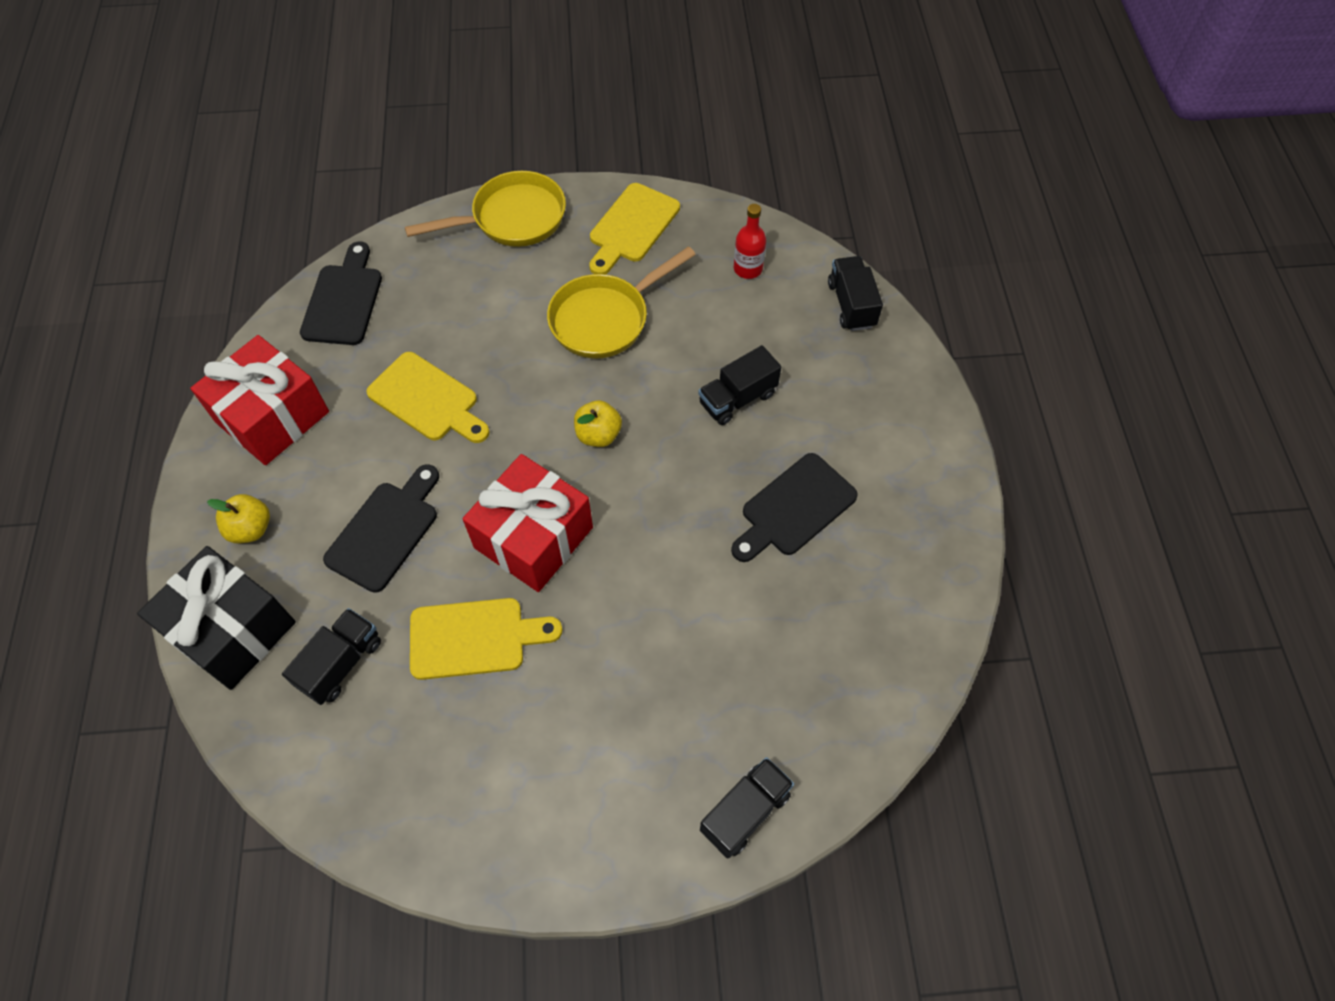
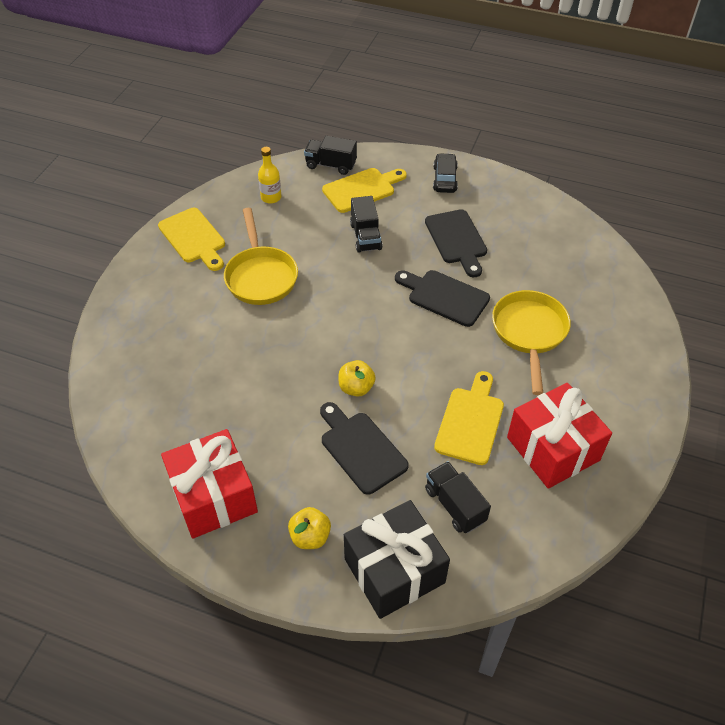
camera: 65 degrees left, 10 degrees down
(344, 300) = (132, 419): black cutting board -> black cutting board (444, 296)
(427, 400) = (263, 393): yellow cutting board -> yellow cutting board (362, 189)
(512, 218) = (134, 297): yellow pan -> yellow pan (529, 333)
(533, 537) = (411, 367): red gift -> red gift (552, 449)
(598, 435) = (351, 310): yellow apple -> yellow apple (356, 388)
(745, 812) = (637, 328): black truck -> none
(748, 269) = (271, 197): red bottle -> yellow bottle
(913, 448) = (445, 179): none -> black car

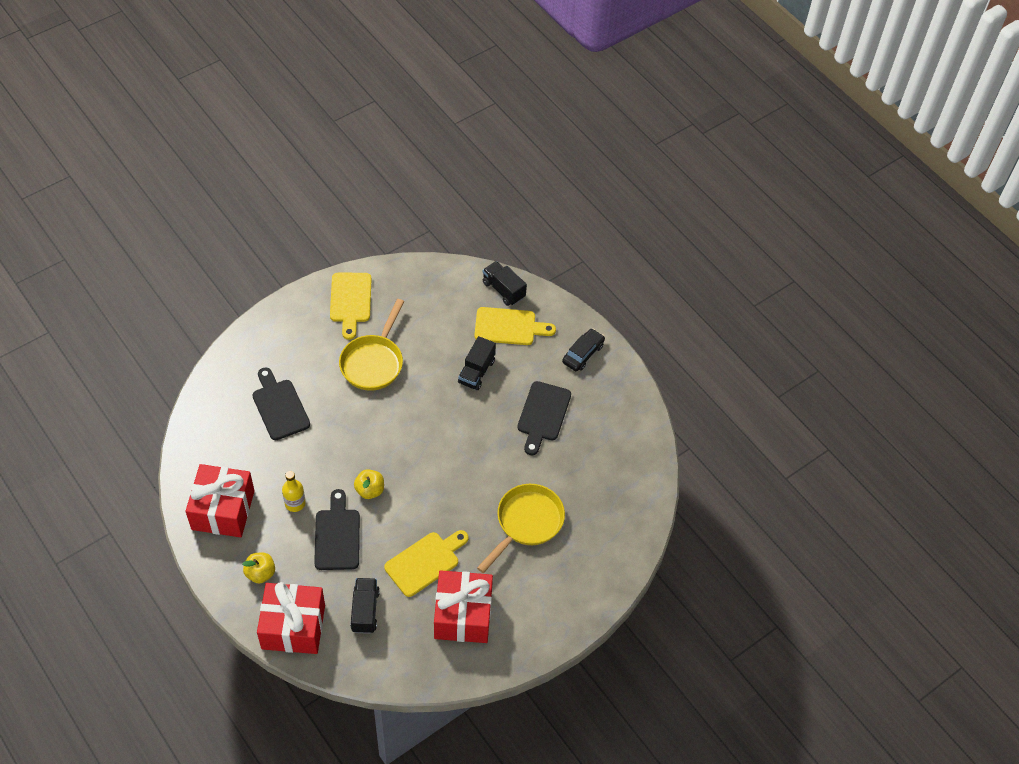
camera: 30 degrees right, 5 degrees up
(271, 197) = (434, 295): yellow bottle -> yellow bottle (295, 503)
(394, 571) = (293, 627): black gift -> red gift
(444, 296) = (491, 457): black cutting board -> black cutting board (279, 406)

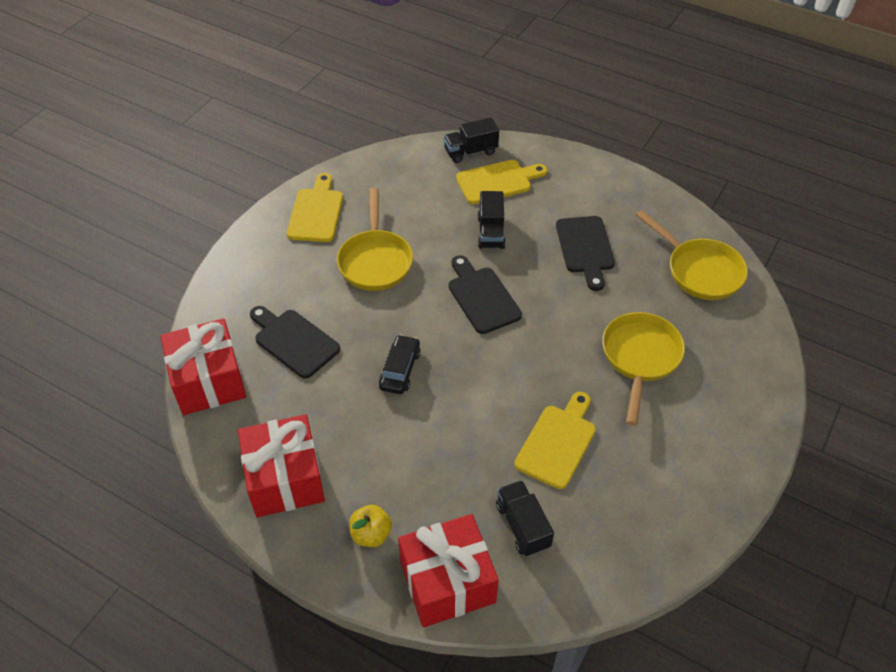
camera: 20 degrees left, 5 degrees down
(295, 503) = (369, 437): yellow bottle -> none
(337, 535) = (439, 453): black cutting board -> black cutting board (482, 297)
(350, 301) = (316, 212): yellow cutting board -> yellow cutting board turned 150 degrees counterclockwise
(370, 490) = (448, 390): yellow apple -> none
(463, 615) = (637, 483): red gift -> red gift (208, 381)
(503, 290) = (470, 151): black truck -> black truck turned 45 degrees counterclockwise
(583, 354) = (587, 180): black car -> black car (400, 370)
(622, 470) = (700, 271): none -> yellow pan

